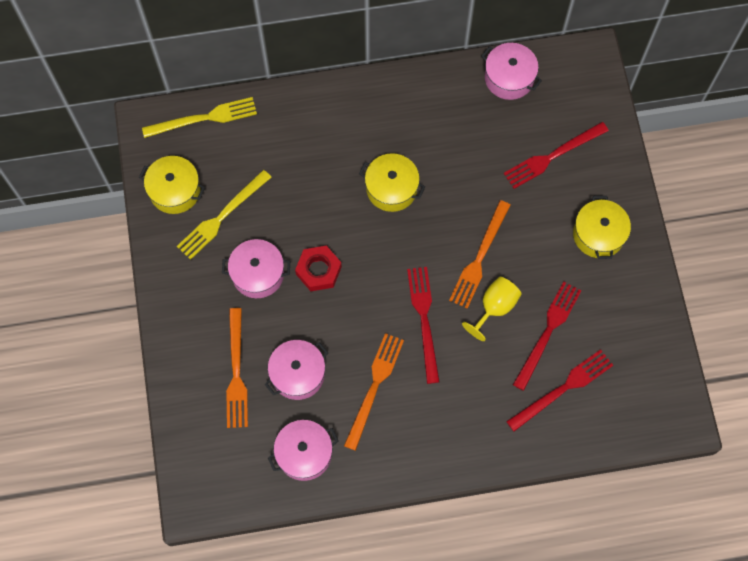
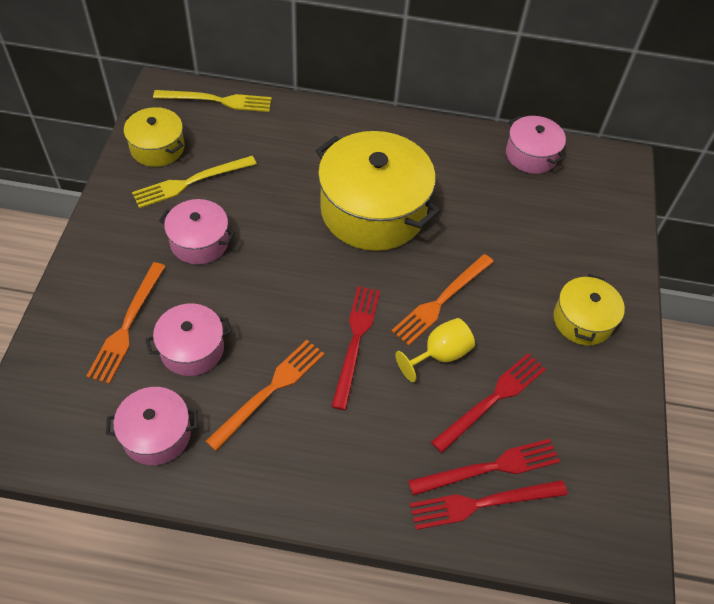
camera: 15 degrees right, 15 degrees down
(318, 270) = (263, 258): red nut -> none
(391, 188) = (373, 210): yellow pot -> yellow pot, size x1.89
(552, 156) = (554, 233): red fork -> red fork (482, 503)

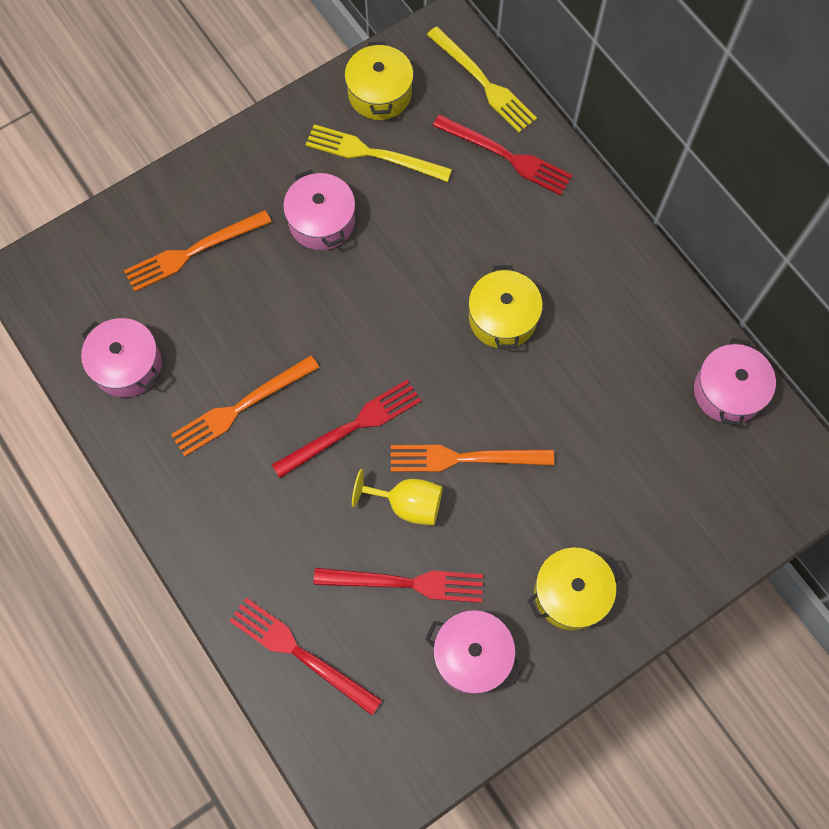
camera: 50 degrees right, 15 degrees up
(192, 349) = (220, 316): pink pot -> pink pot (472, 655)
(270, 391) = (241, 407): orange fork -> orange fork turned 150 degrees clockwise
(373, 210) = (502, 318): yellow pot -> yellow pot, size x0.53
(490, 468) = (338, 633): red fork -> red fork (506, 156)

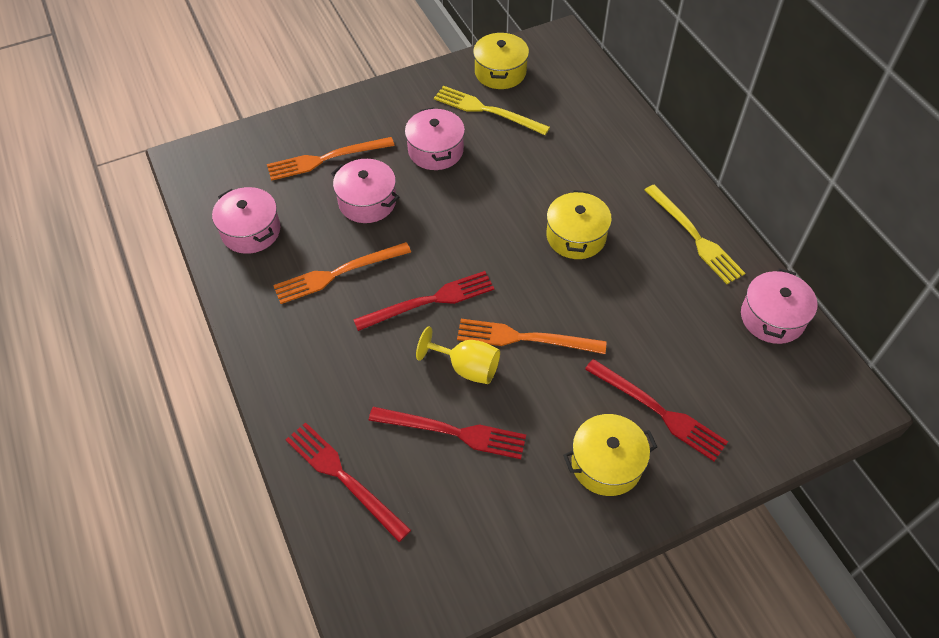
camera: 10 degrees right, 15 degrees down
(472, 655) = (504, 504): pink pot -> pink pot (367, 202)
(483, 82) = (585, 74): yellow fork -> yellow fork (694, 236)
(506, 156) = (596, 124): red fork -> red fork (658, 411)

